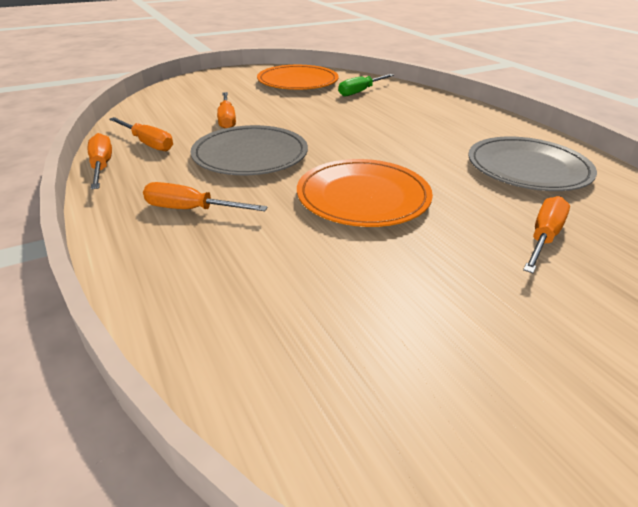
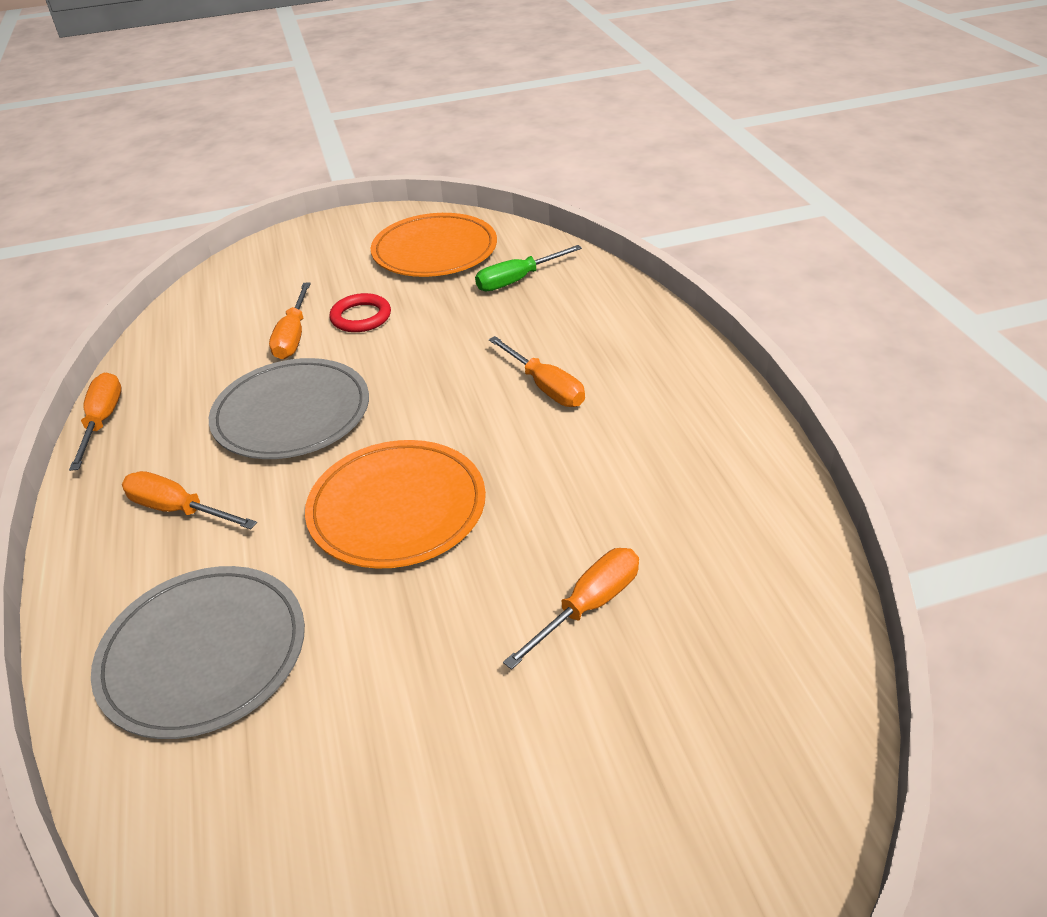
camera: 15 degrees right, 5 degrees up
(148, 143) = (172, 380): orange screwdriver -> orange screwdriver (545, 387)
(269, 110) = (361, 317): none -> red ring
(528, 168) = (662, 473): grey plate -> grey plate (203, 654)

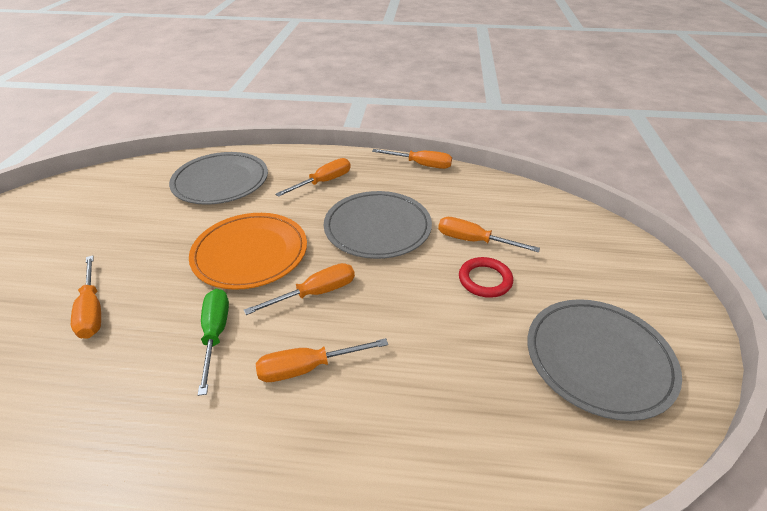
camera: 110 degrees right, 0 degrees up
(434, 251) = (598, 359): orange plate -> grey plate
(442, 420) = (315, 293): none -> orange screwdriver
(517, 280) = (506, 413): green screwdriver -> green screwdriver (215, 334)

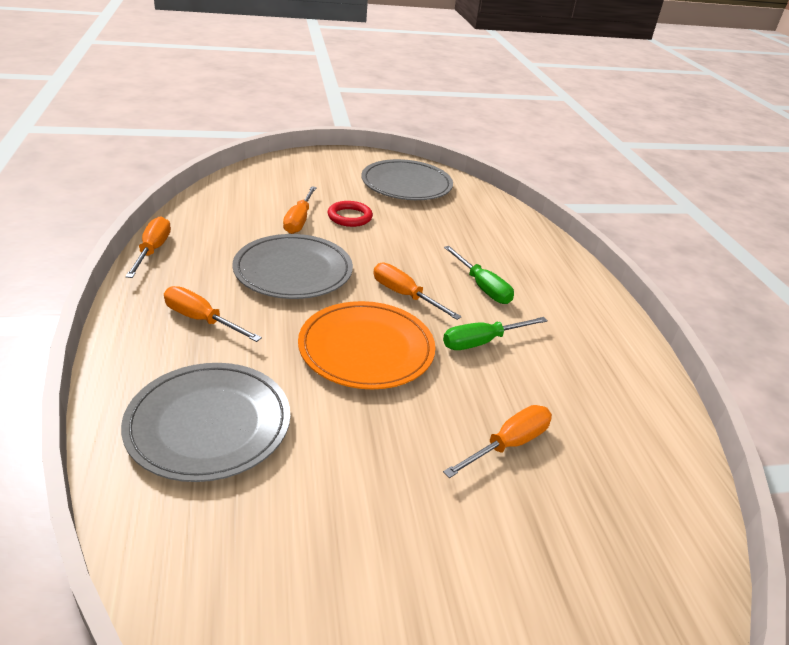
camera: 110 degrees left, 5 degrees down
(308, 368) = (482, 287): orange screwdriver -> green screwdriver

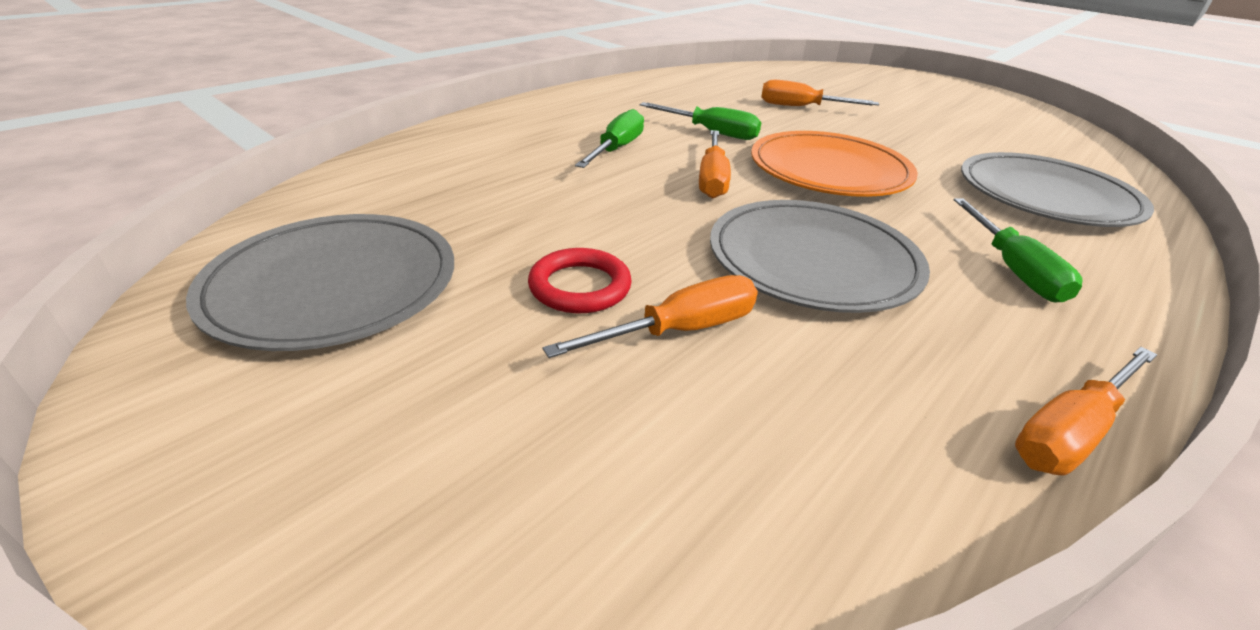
camera: 125 degrees left, 0 degrees up
(201, 320) = (1012, 269): orange screwdriver -> green screwdriver

